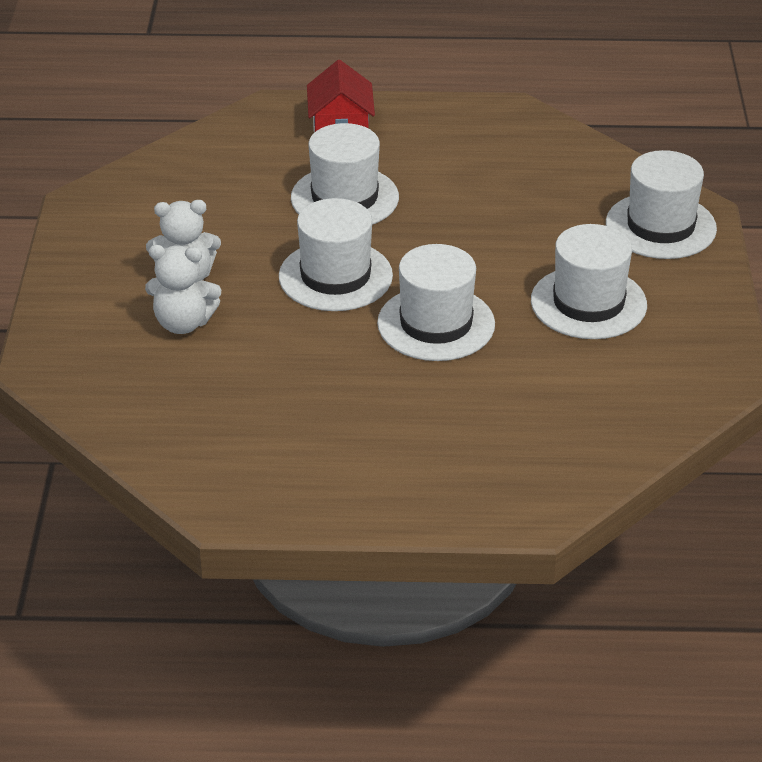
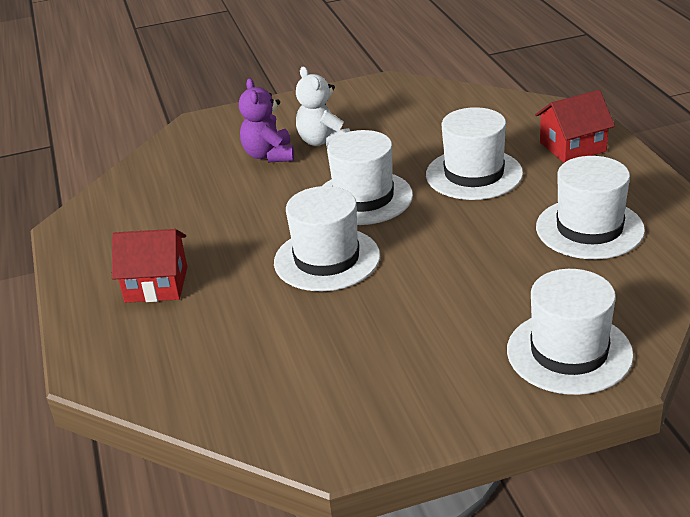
camera: 75 degrees right, 5 degrees down
(183, 323) = (269, 155): white teddy bear -> purple teddy bear
(404, 449) = (156, 284): none -> red house
(588, 303) = (406, 334): white hat -> white hat (589, 229)

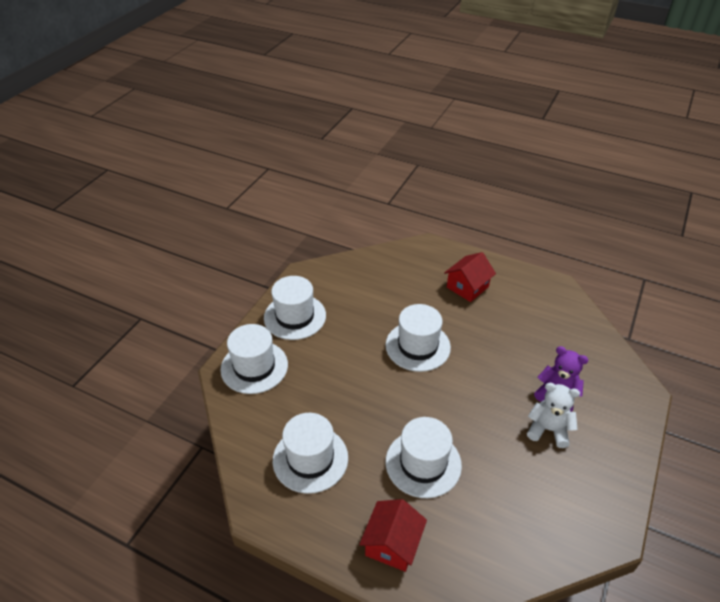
camera: 130 degrees right, 10 degrees up
(363, 198) = (457, 398): white hat -> white hat (295, 316)

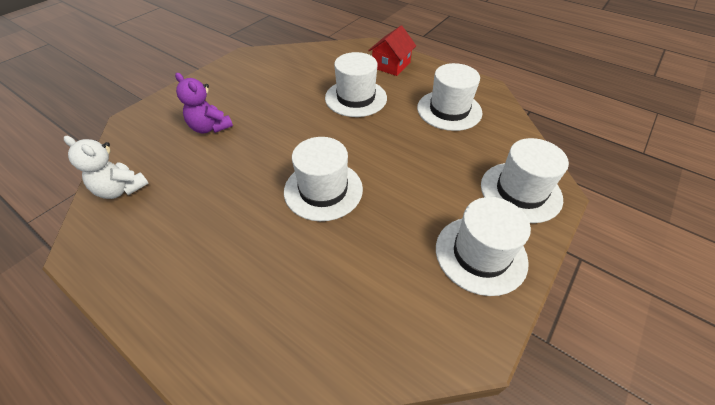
camera: 170 degrees left, 5 degrees up
(467, 287) = (212, 268): red house -> none
(548, 429) = (240, 105): white teddy bear -> white teddy bear (121, 189)

